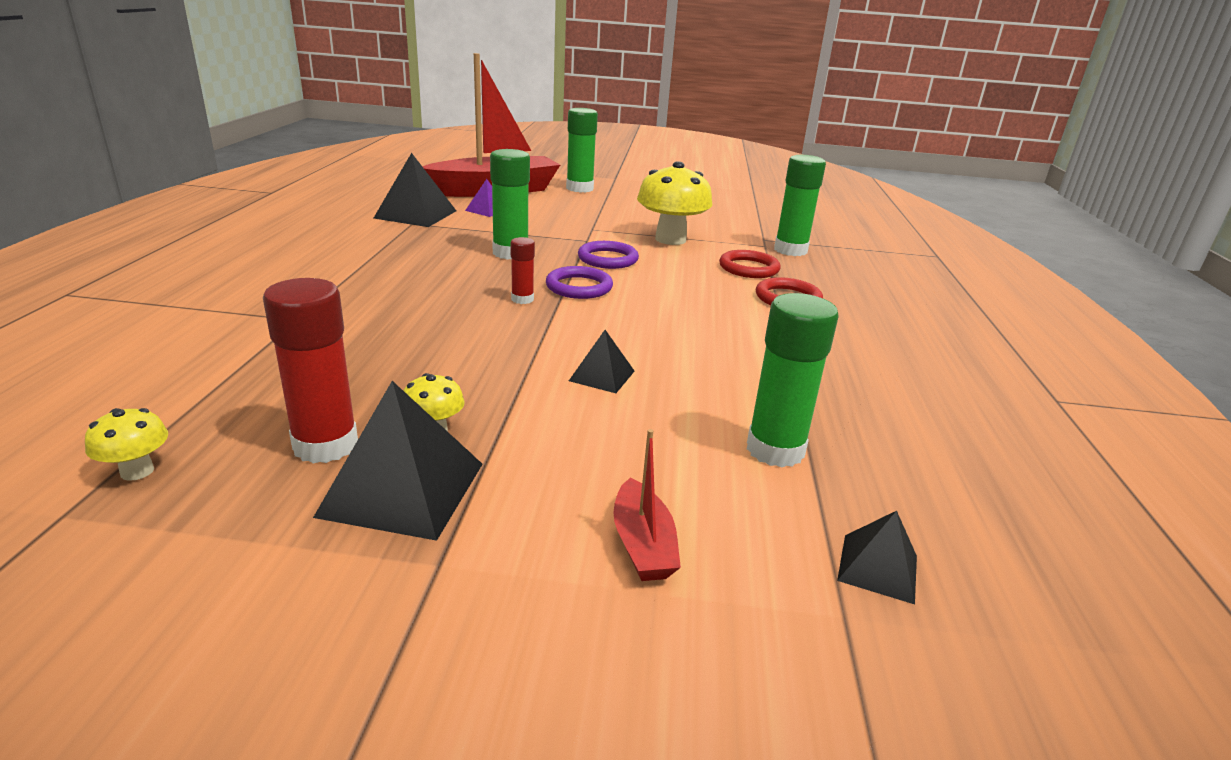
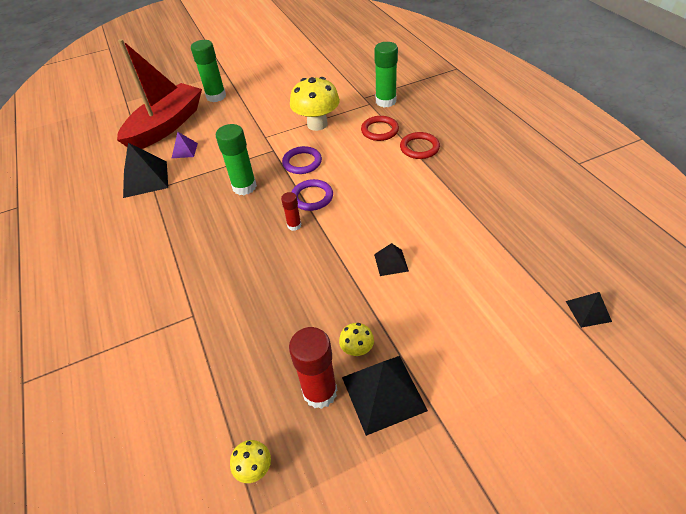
camera: 25 degrees left, 20 degrees up
(642, 544) = (503, 357): red boat -> none
(775, 450) = (503, 267): green glue stick -> none

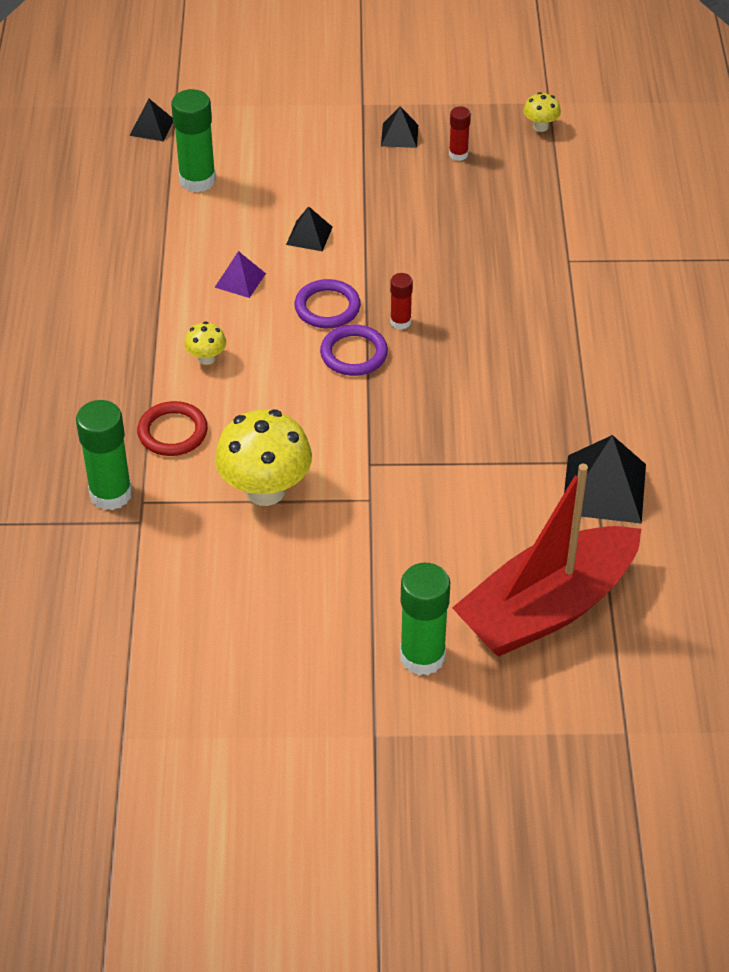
camera: 160 degrees left, 0 degrees up
(184, 150) = (524, 526): purple pyramid -> purple pyramid (240, 280)
(244, 187) = (445, 409): green glue stick -> green glue stick (197, 180)
(302, 162) = (335, 419): purple ring -> purple ring (327, 307)
(320, 392) = (458, 154): red glue stick -> red glue stick, size x0.54
(357, 349) = (403, 172): yellow mushroom -> yellow mushroom (206, 358)
(383, 393) = (399, 135): black pyramid -> black pyramid, size x0.54
(419, 148) = (141, 374): red ring -> none

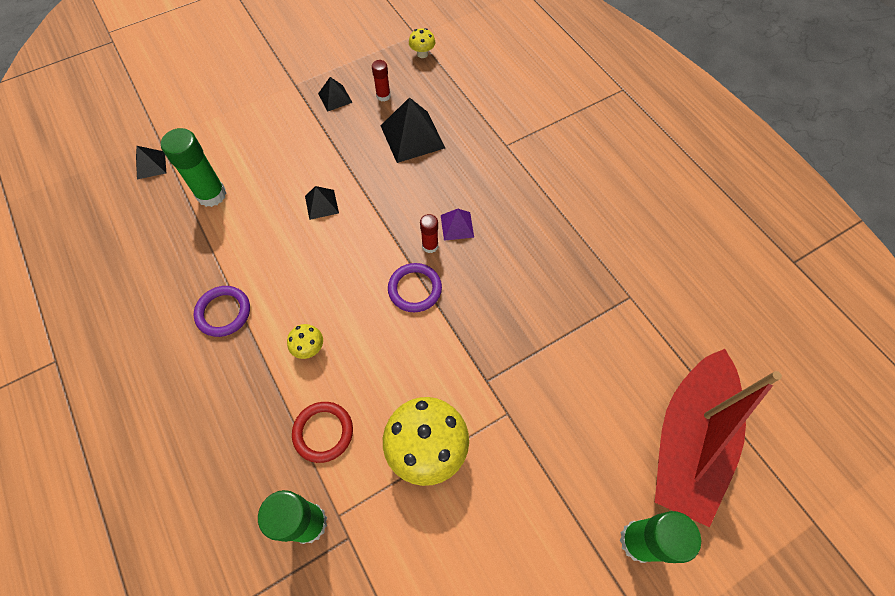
camera: 30 degrees left, 15 degrees up
(240, 280) = (293, 266): purple pyramid -> purple pyramid (457, 226)
(327, 307) = (371, 258): purple ring -> purple ring (223, 312)
(604, 488) = (652, 315): black pyramid -> black pyramid (412, 136)

